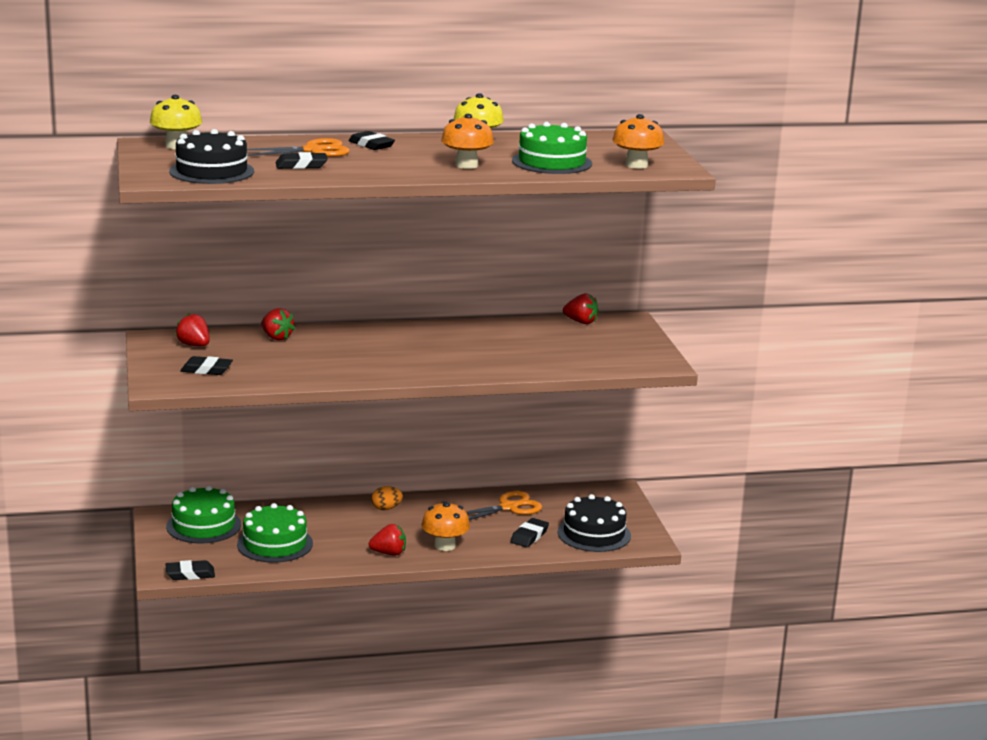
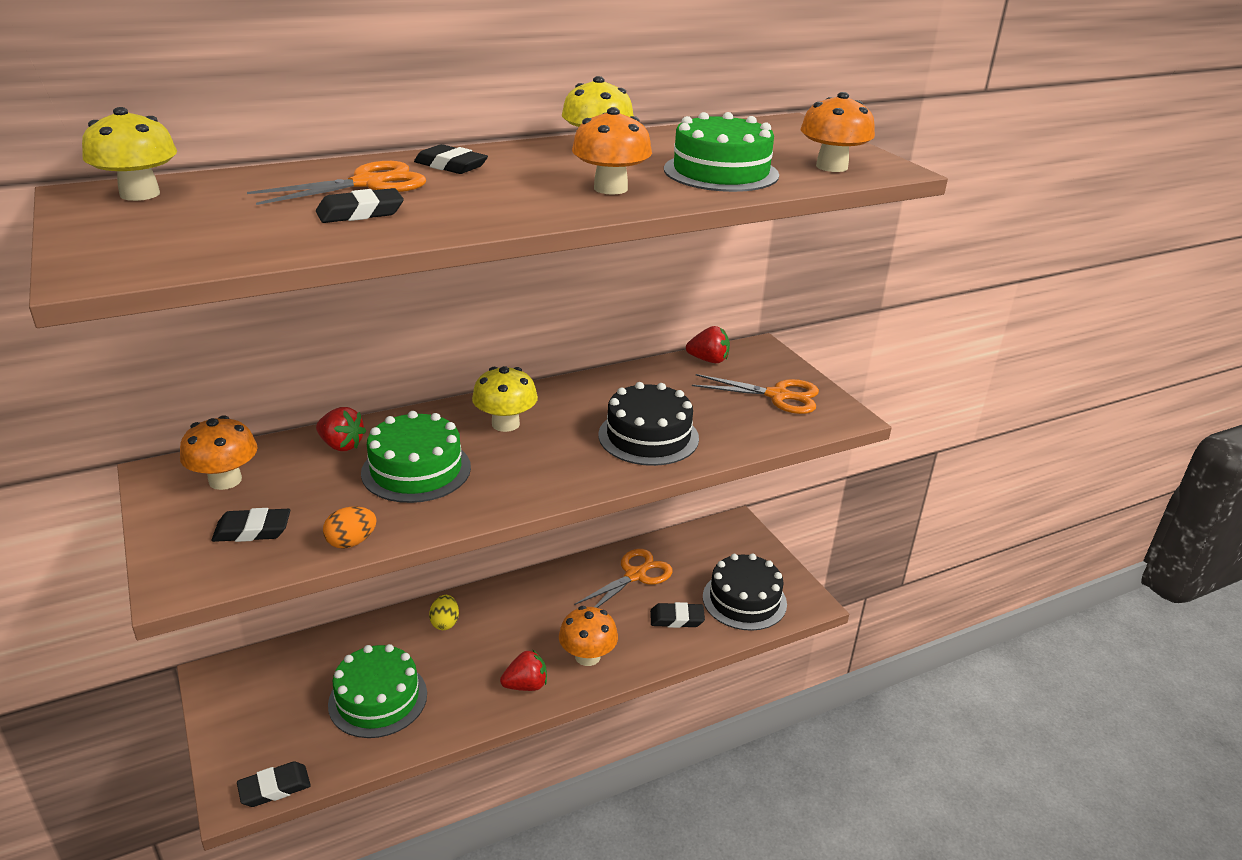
camera: 15 degrees left, 10 degrees up
(194, 345) = (225, 480): red strawberry -> orange mushroom
(203, 525) = (277, 682): green cake -> green cake (416, 470)
(211, 171) = (209, 240): black cake -> black cake (648, 436)
(340, 512) = (445, 623): none -> yellow egg
(386, 508) = (498, 604): orange egg -> orange egg (351, 542)
(398, 340) = (505, 424): none -> yellow mushroom
(529, 536) = (676, 619): black eraser -> black eraser turned 75 degrees clockwise
(620, 348) = (777, 396): none -> orange scissors

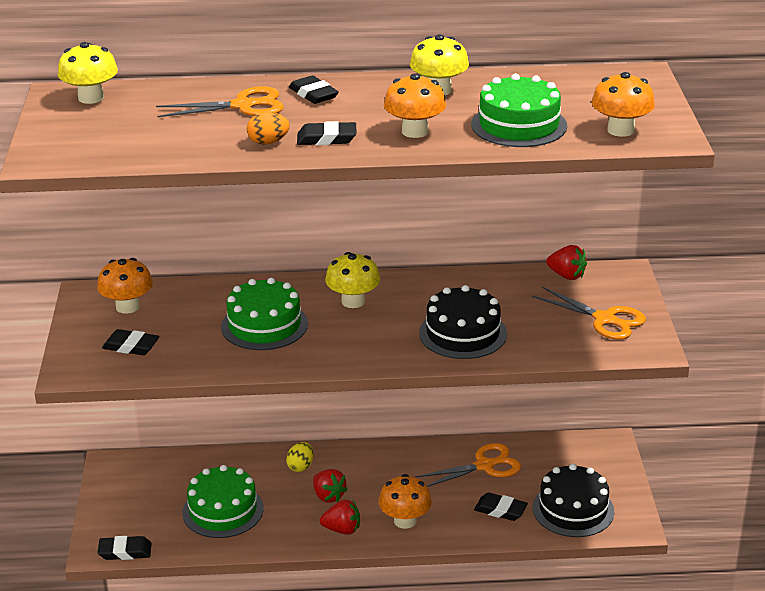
camera: 25 degrees right, 0 degrees up
(341, 445) = (220, 295): red strawberry -> red strawberry (328, 496)
(351, 542) = (192, 368): orange egg -> orange egg (268, 142)
(360, 213) = (221, 132): black eraser -> black eraser (326, 138)

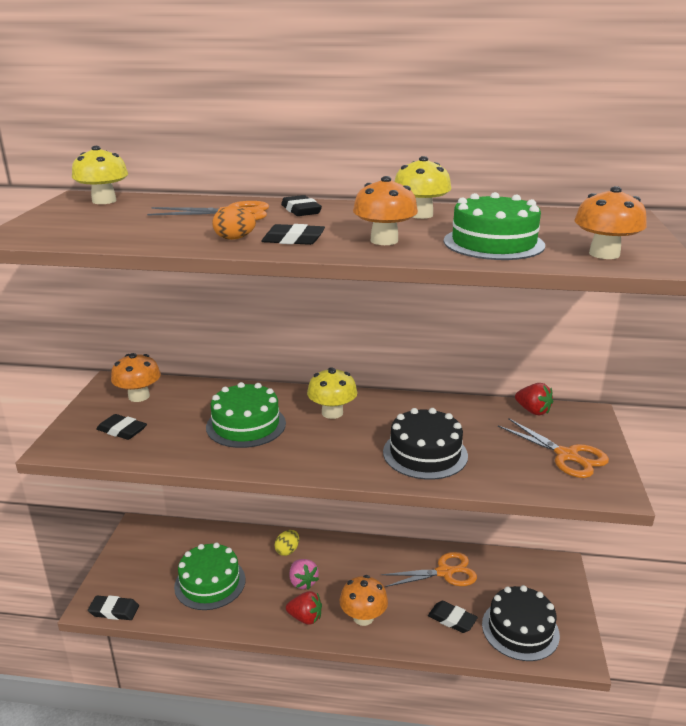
camera: 10 degrees right, 5 degrees down
(328, 496) = (302, 582): red strawberry -> pink strawberry

